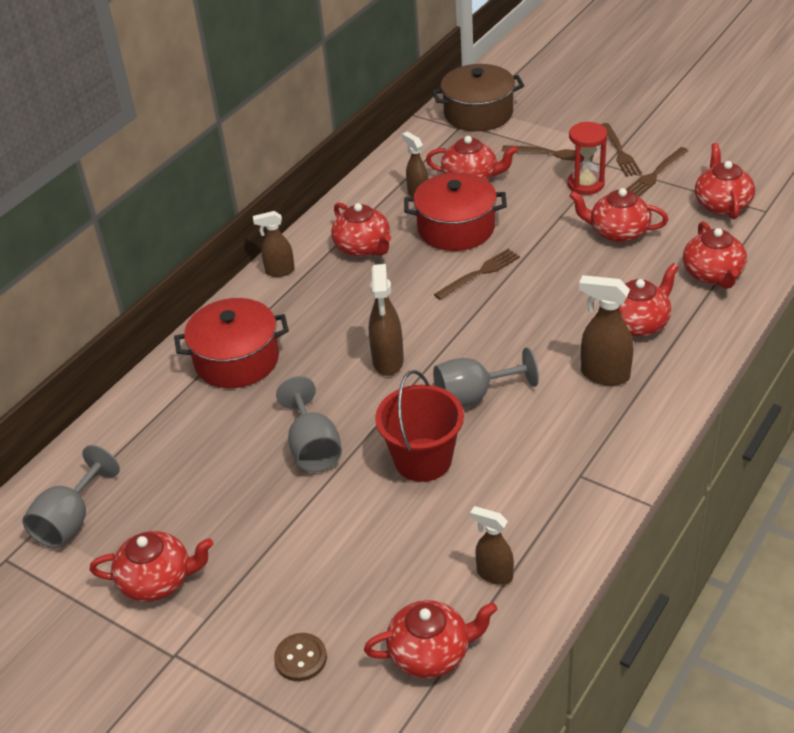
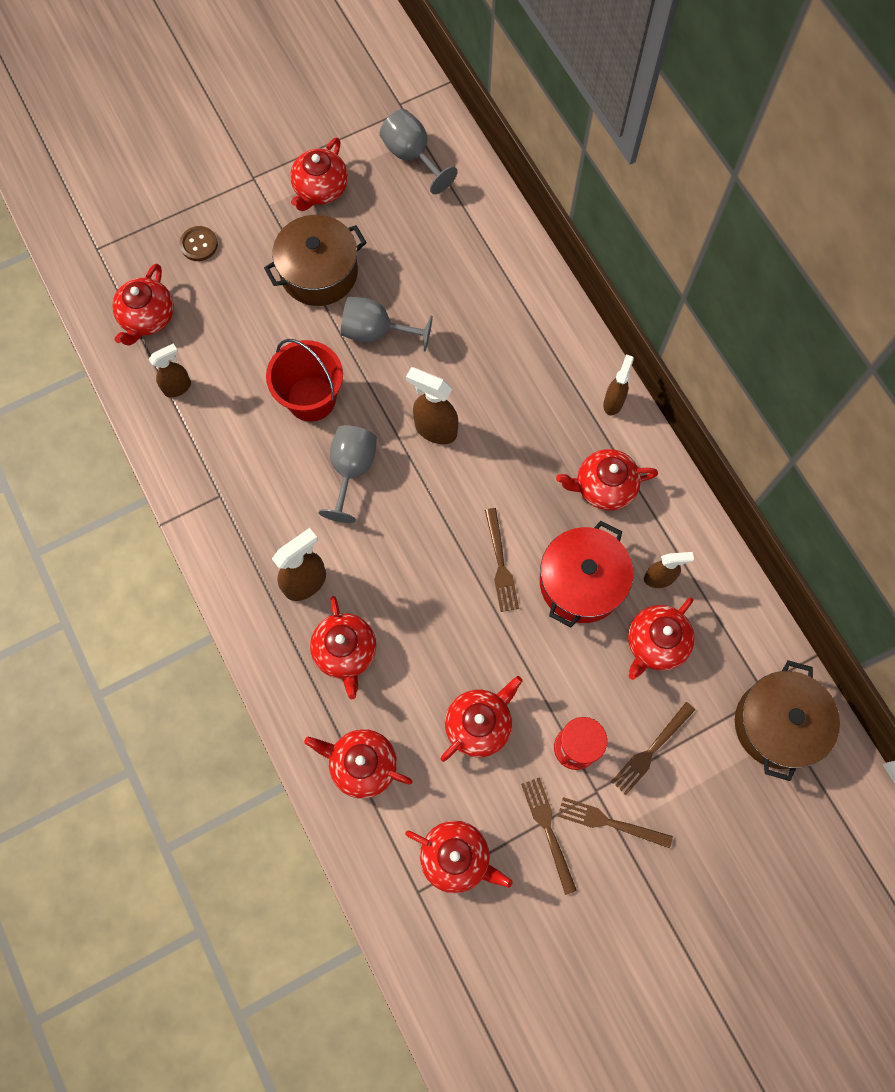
camera: 115 degrees right, 30 degrees up
(237, 360) = (514, 321): red pot -> none
(271, 527) = (319, 273): none -> brown pot

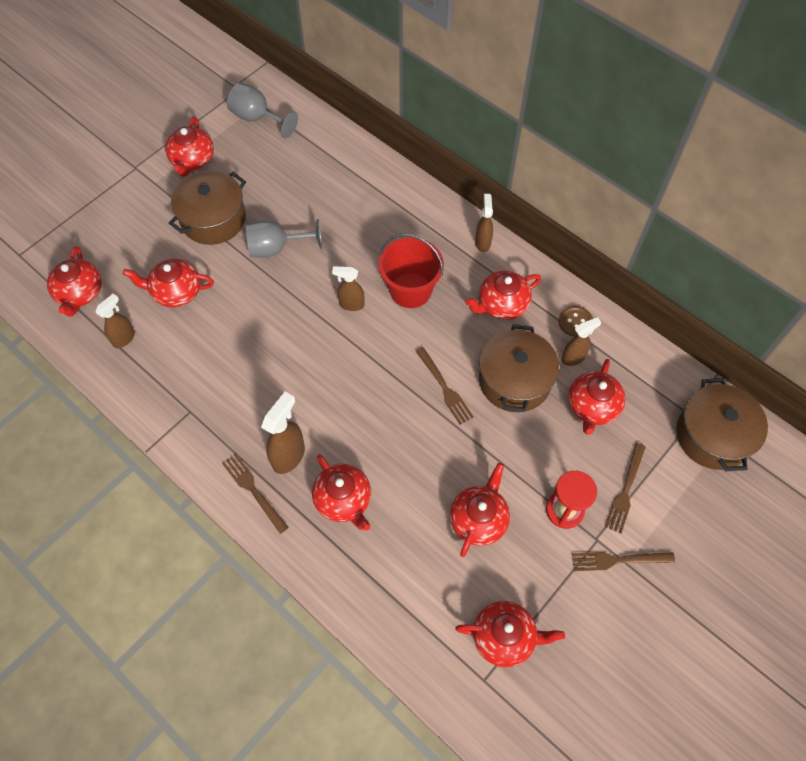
camera: 20 degrees left, 10 degrees down
(199, 244) = (106, 227): brown button -> brown button (575, 322)
(311, 399) = (241, 313): red bucket -> red bucket (410, 290)
(351, 470) = (295, 356): grey goblet -> none
(362, 764) = (393, 588): red teapot -> red teapot (176, 292)
(435, 429) = (351, 304): brown spray bottle -> brown spray bottle, size x0.66
(547, 829) = (570, 585): brown fork -> brown fork (253, 490)
(581, 582) = (514, 380): red pot -> brown pot

